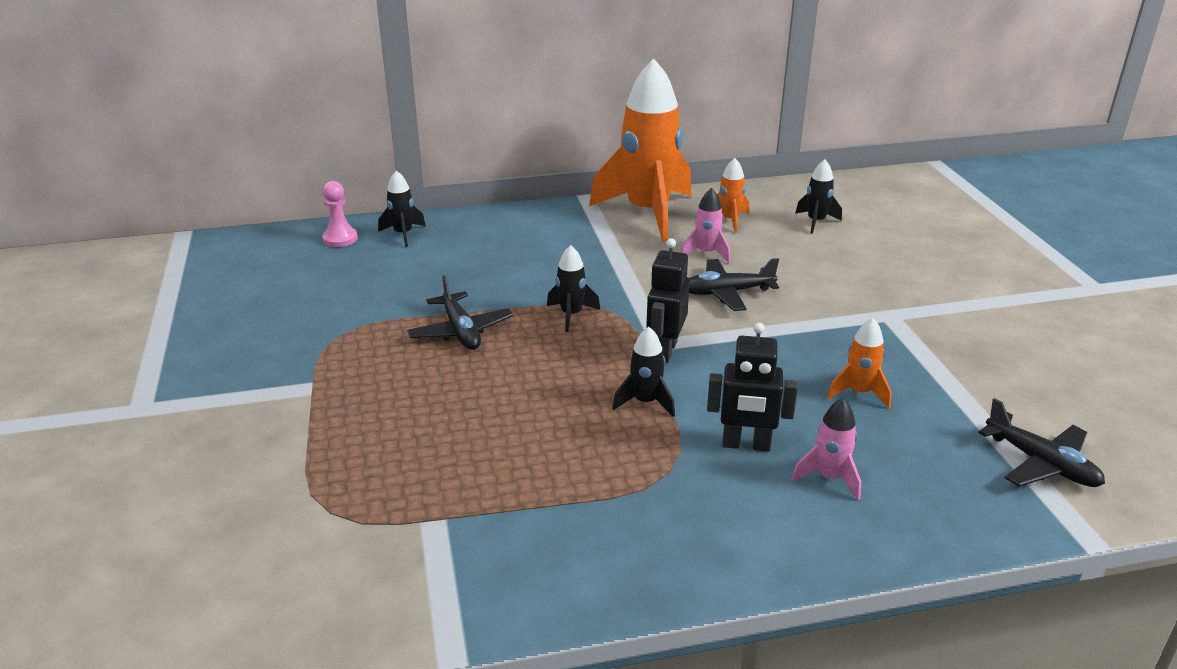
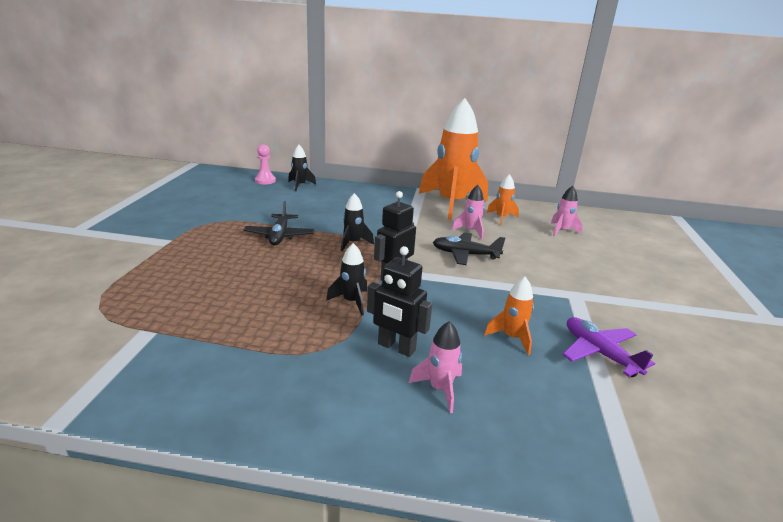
camera: 20 degrees right, 5 degrees down
(816, 222) = (561, 231): black rocket -> pink rocket
(957, 383) = (599, 353): none -> purple plane
(1041, 463) = (637, 436): black plane -> none

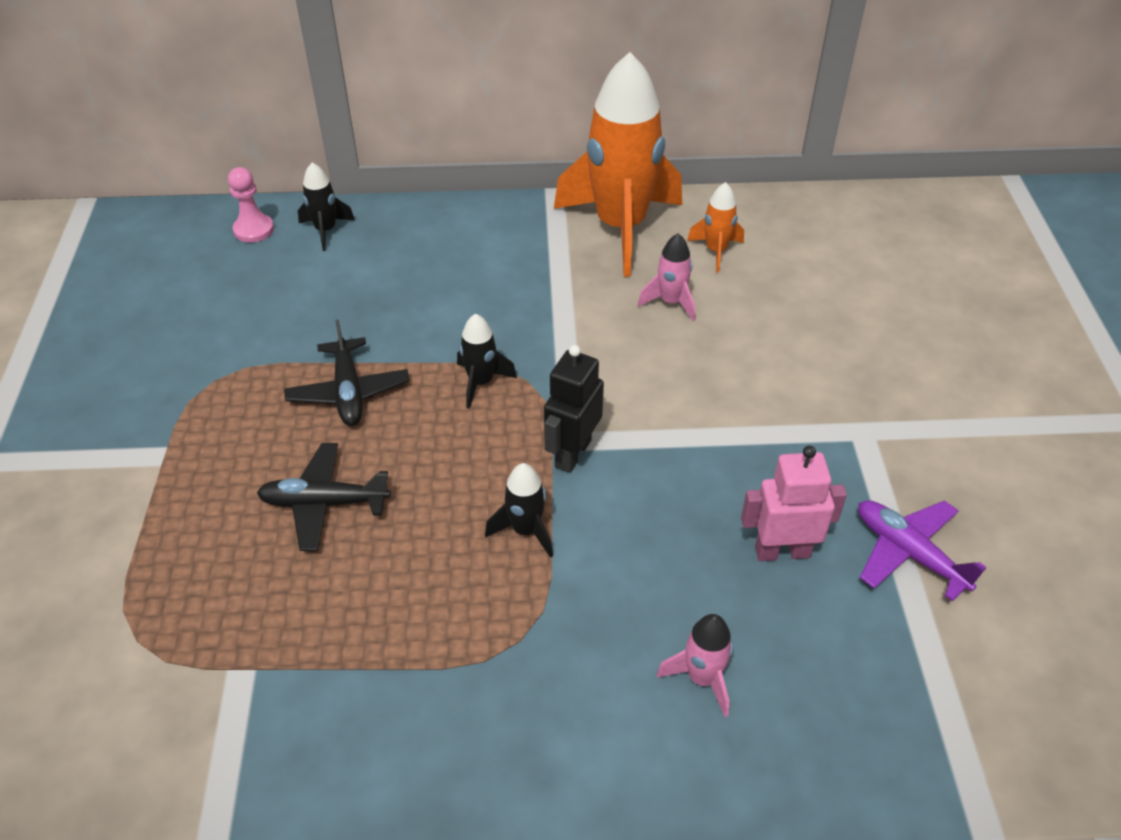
camera: 10 degrees left, 20 degrees up
(396, 347) = (621, 613): black robot -> none
(465, 254) = (675, 370): black plane -> black plane (324, 503)
(512, 338) = (782, 551): orange rocket -> pink robot
(561, 231) = (822, 265): pink rocket -> none

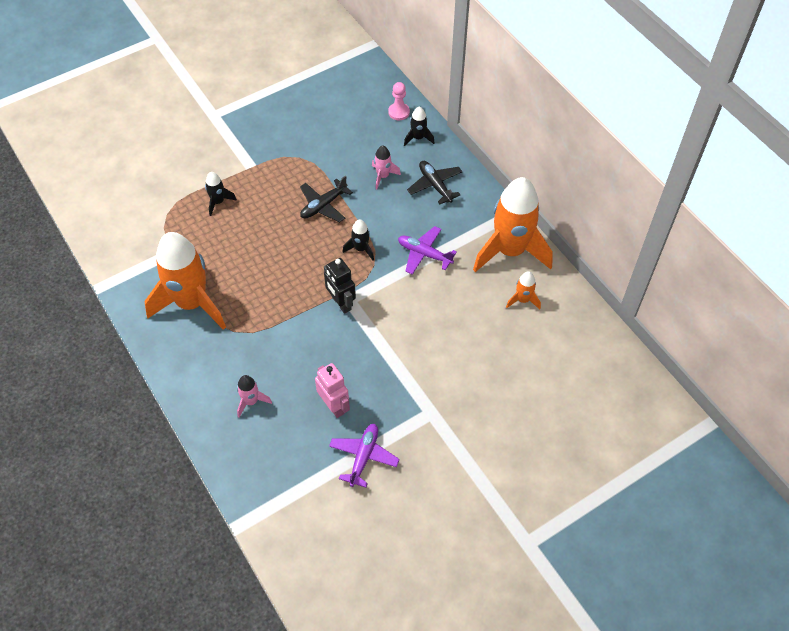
camera: 60 degrees right, 10 degrees up
(324, 503) = (260, 232): black plane -> black plane (435, 185)
(398, 687) = (192, 303): none -> orange rocket
(525, 530) = (288, 307): black rocket -> black rocket (218, 202)
(553, 314) = (424, 254): none -> purple plane
(572, 453) = (341, 303): black robot -> black robot turned 120 degrees counterclockwise
(670, 302) = (467, 297): pink rocket -> pink rocket (383, 176)

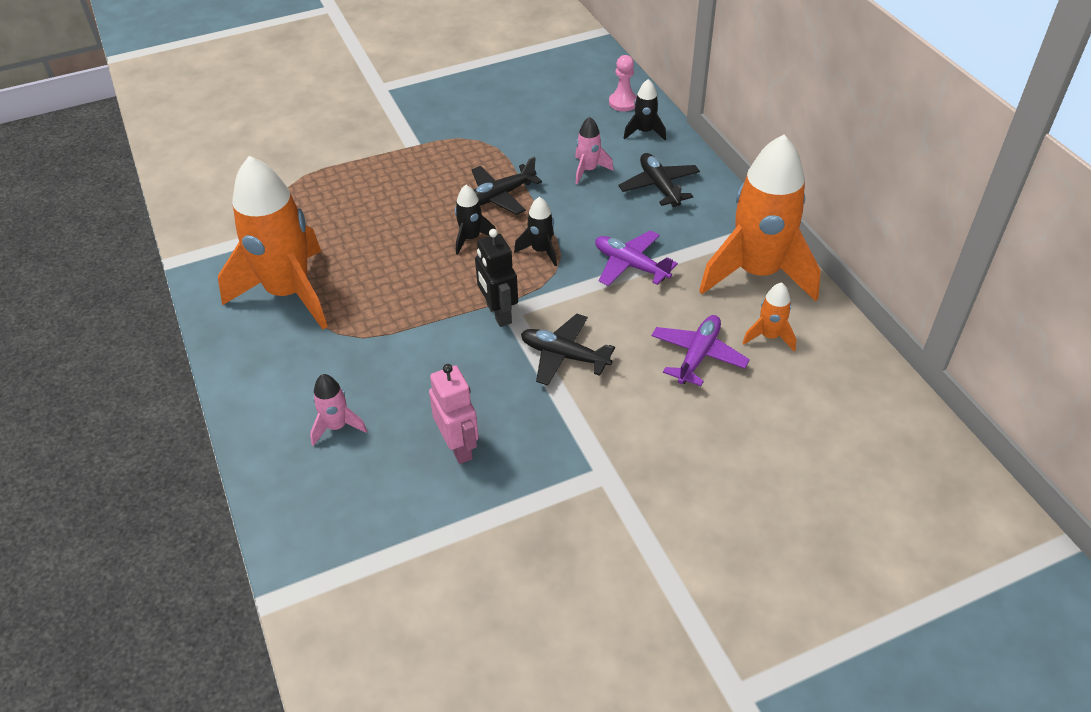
camera: 10 degrees right, 10 degrees down
(218, 202) = (359, 180): black rocket -> black rocket (471, 238)
(363, 457) = (488, 524): purple plane -> purple plane (698, 356)
(391, 330) = (564, 356): none -> black plane

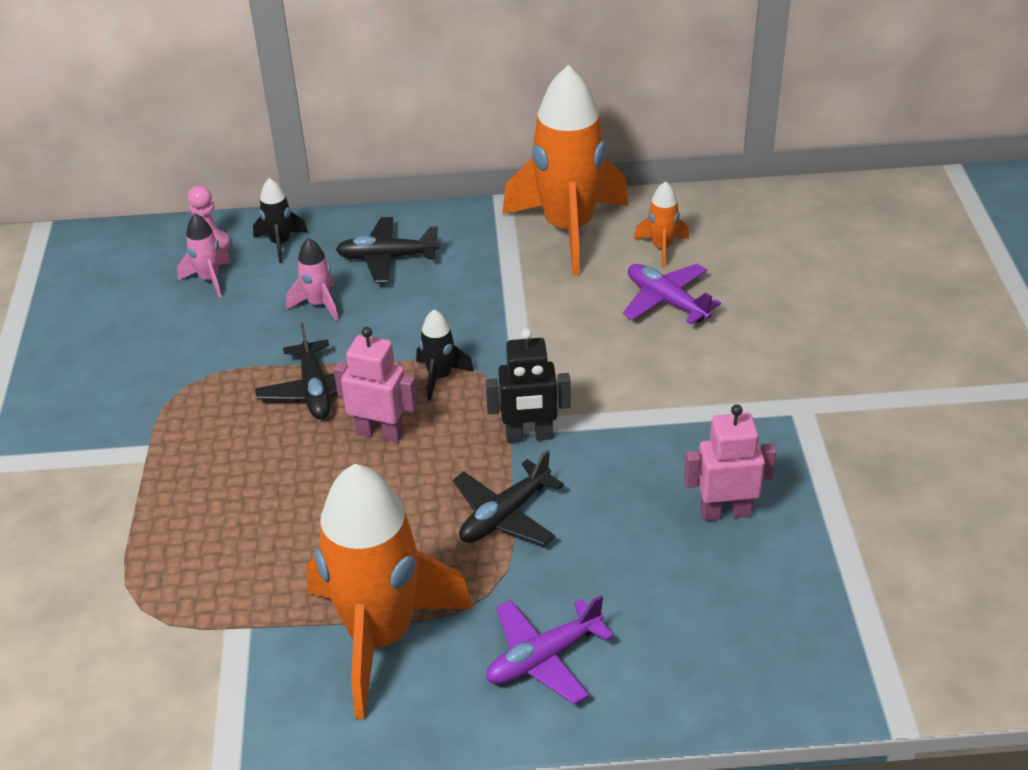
camera: 70 degrees left, 5 degrees down
(337, 426) = (653, 619): pink rocket -> pink rocket (209, 279)
(471, 238) = (380, 432): black rocket -> pink robot
(564, 356) = (622, 397): black plane -> black plane (505, 515)
(631, 265) = (506, 313): purple plane -> purple plane (543, 658)

